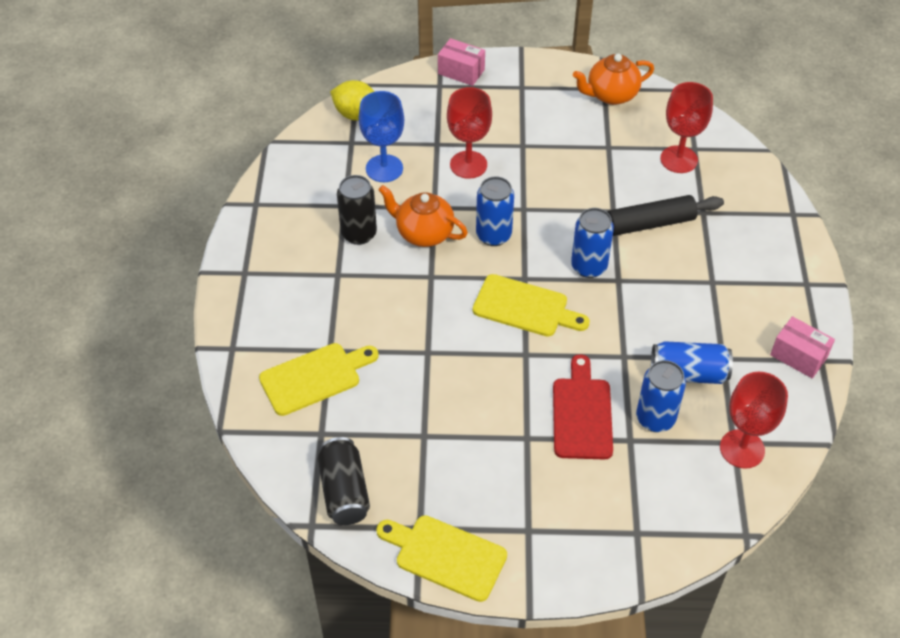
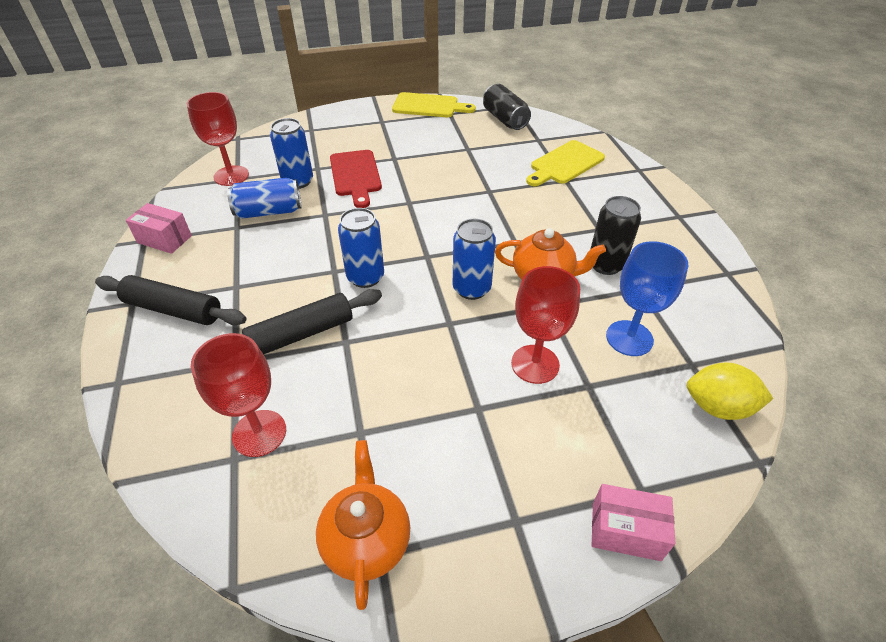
camera: 165 degrees right, 5 degrees down
(525, 307) = (419, 233): yellow cutting board -> none
(611, 95) = (366, 540): orange teapot -> orange teapot turned 60 degrees counterclockwise
(765, 268) = (173, 310): none -> black rolling pin

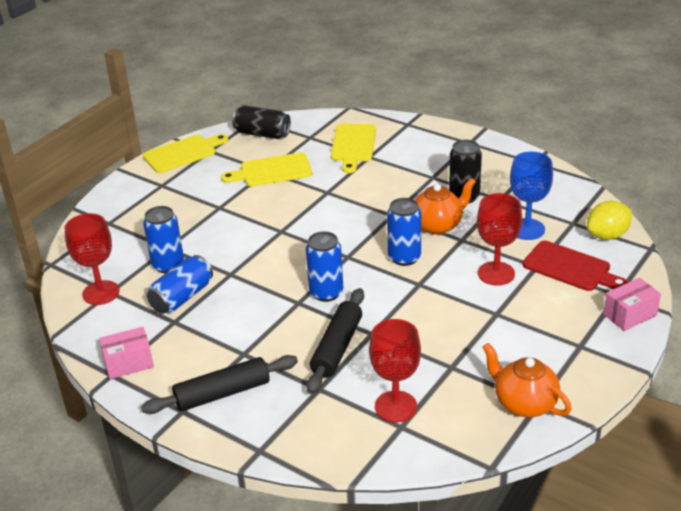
camera: 40 degrees left, 10 degrees down
(356, 175) = (209, 235): red cutting board -> red cutting board (570, 268)
(471, 151) = (272, 171): none -> yellow cutting board

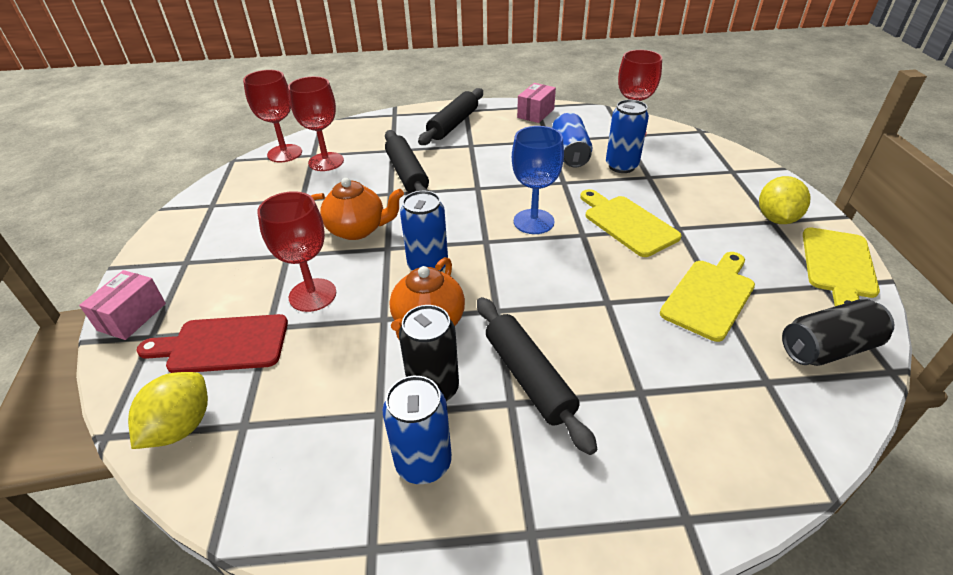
camera: 140 degrees right, 5 degrees up
(156, 185) = (776, 218): none -> yellow lemon
(326, 293) = (464, 203): blue can -> blue can (423, 463)
(353, 145) = (690, 402): yellow cutting board -> yellow cutting board (627, 223)
(412, 181) = (529, 377): none -> black rolling pin
(429, 446) = (284, 153): none -> red goblet
(524, 403) = (224, 200): orange teapot -> orange teapot (358, 229)
(527, 229) = (307, 377): blue goblet -> blue goblet (533, 221)

